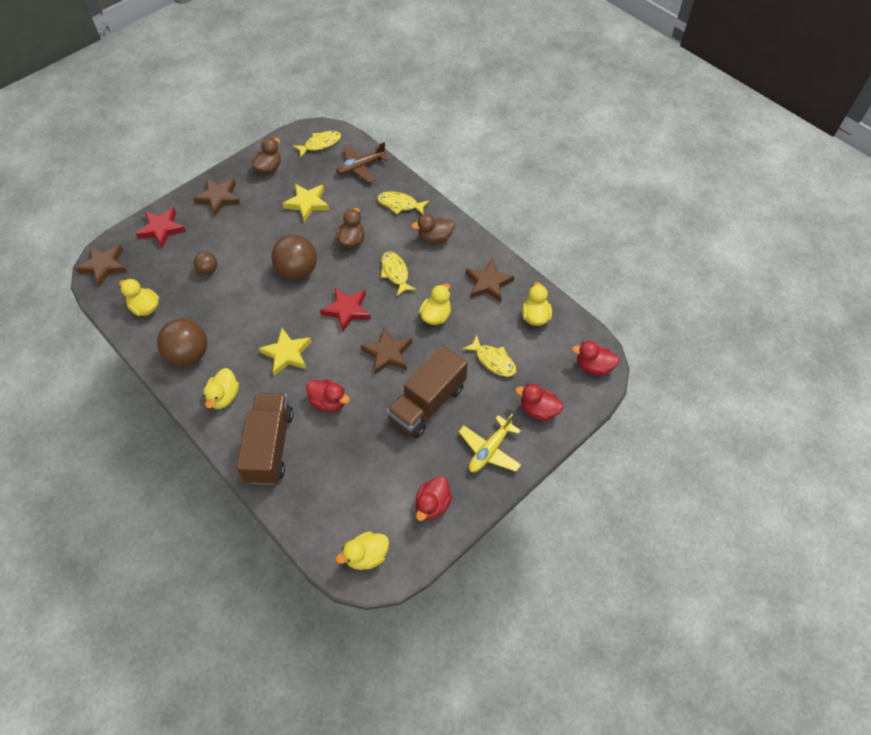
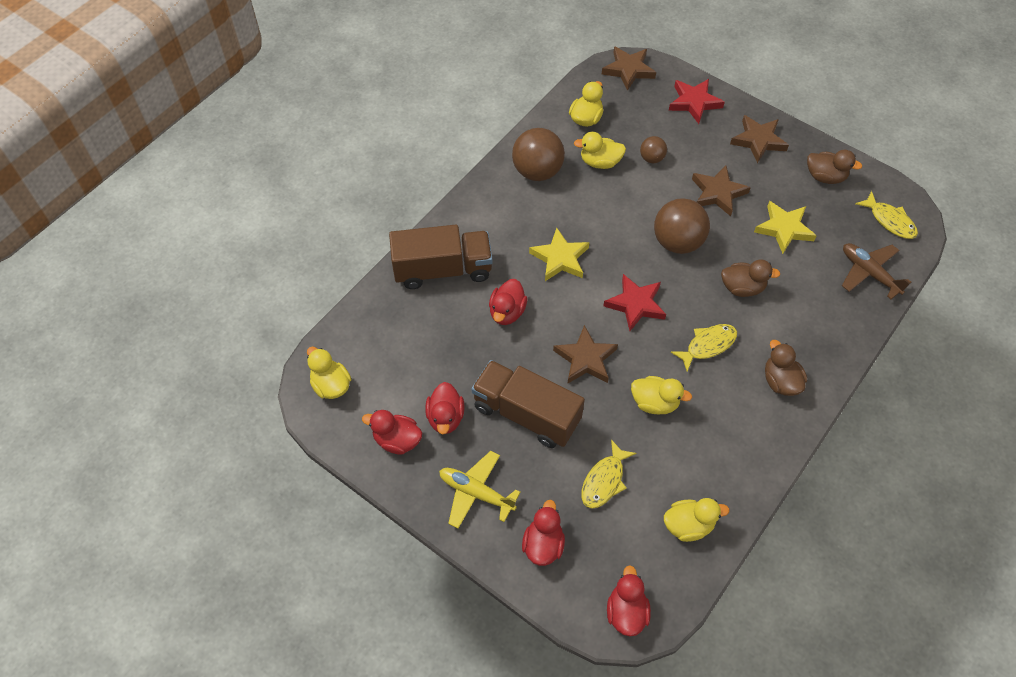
camera: 80 degrees right, 0 degrees up
(224, 397) = (493, 215): yellow duck -> yellow duck (600, 162)
(400, 204) = (822, 330): yellow fish -> none
(418, 463) = (445, 417): none -> red duck
(488, 283) = (726, 458): brown star -> brown star (718, 193)

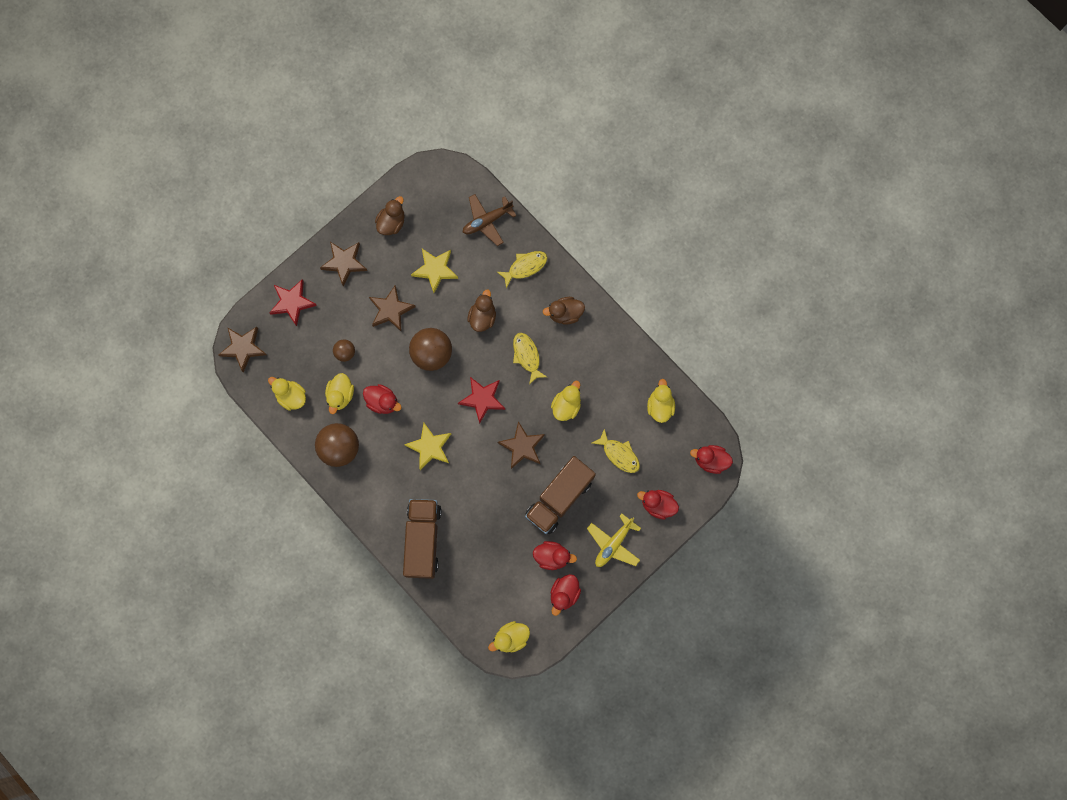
camera: 80 degrees left, 20 degrees up
(507, 312) = (471, 497): red duck -> red duck (382, 402)
(889, 221) = (443, 189): yellow fish -> yellow fish (525, 267)

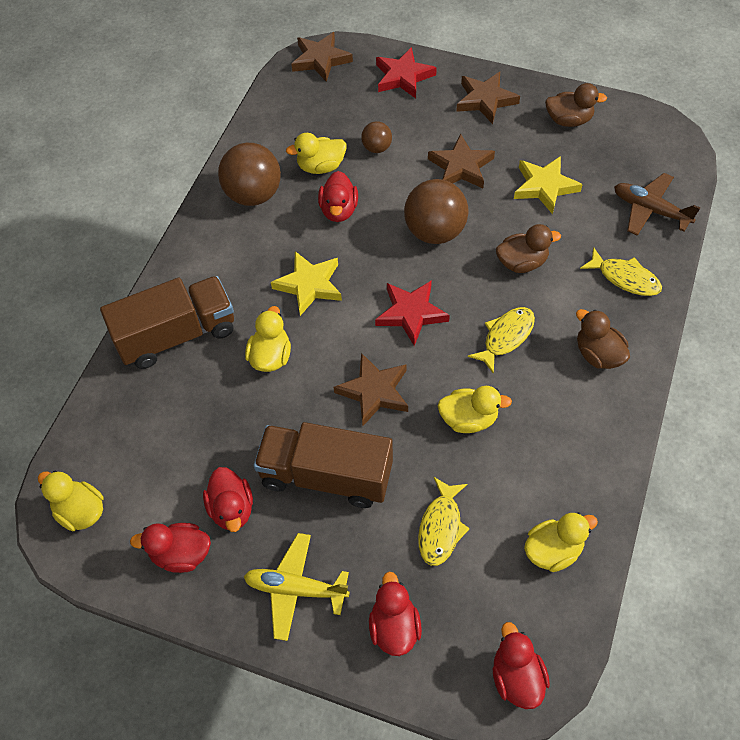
camera: 65 degrees right, 20 degrees down
(291, 396) = (290, 123): yellow duck -> yellow duck (270, 356)

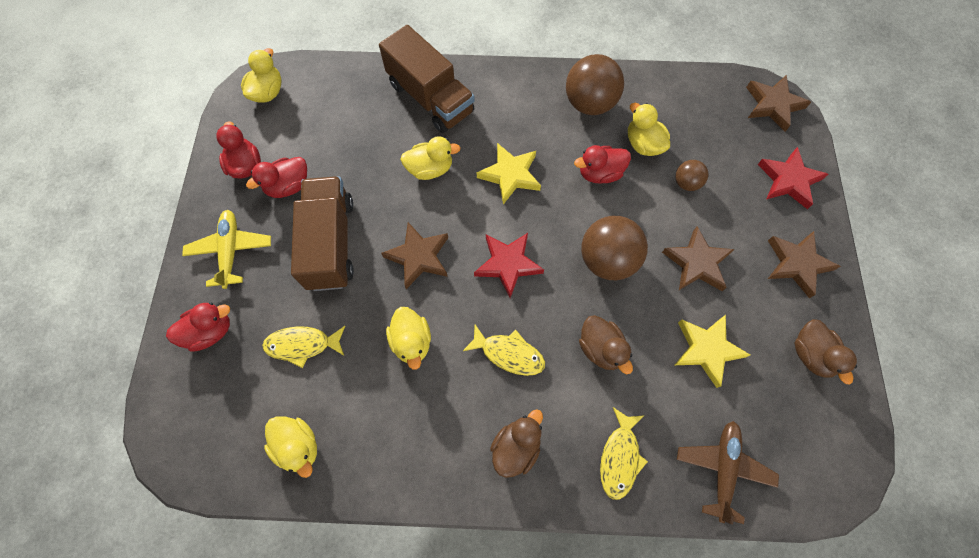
camera: 70 degrees right, 10 degrees up
(516, 677) = (180, 439): red duck -> none

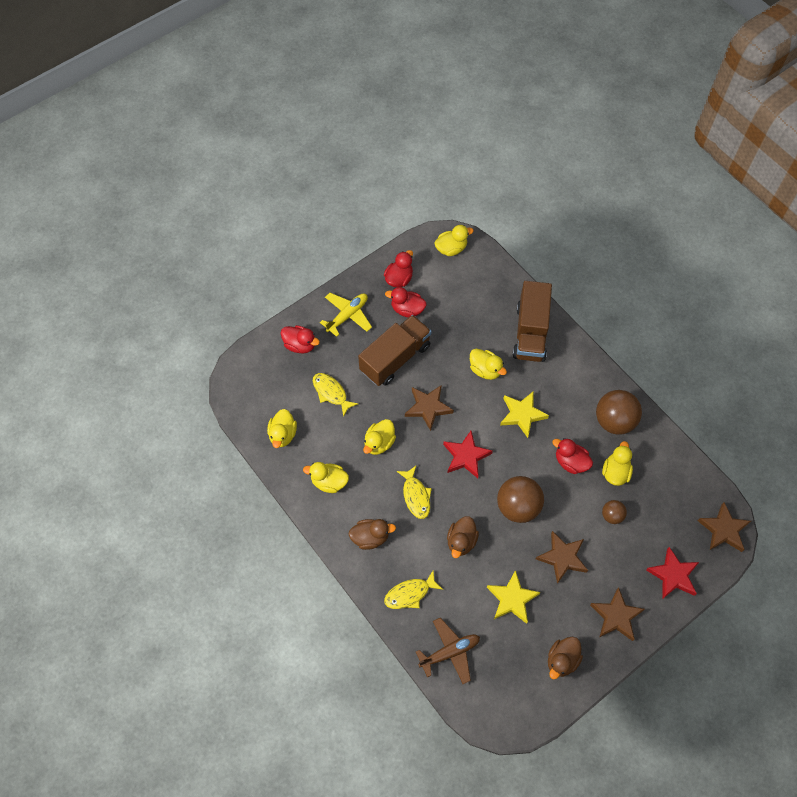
camera: 50 degrees right, 5 degrees down
(407, 439) = (329, 482): none -> yellow duck

